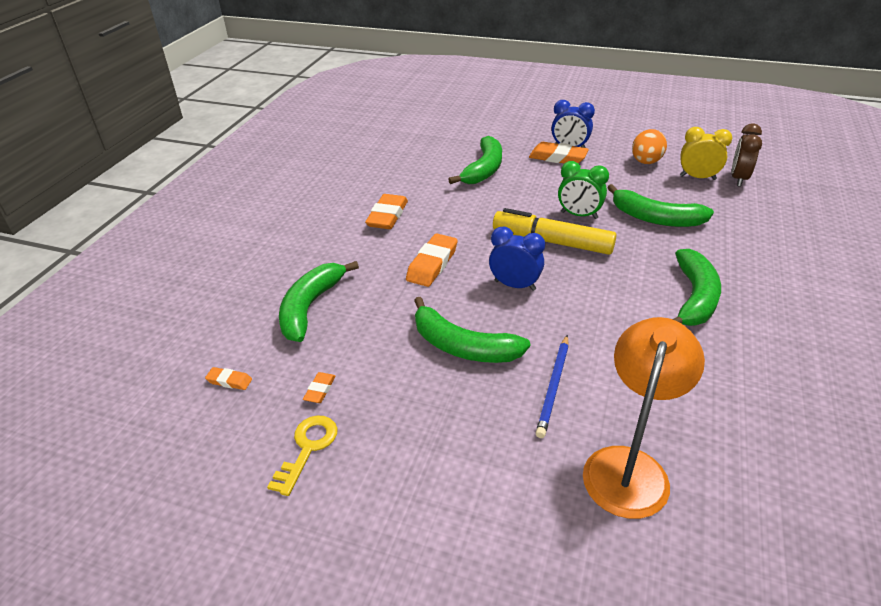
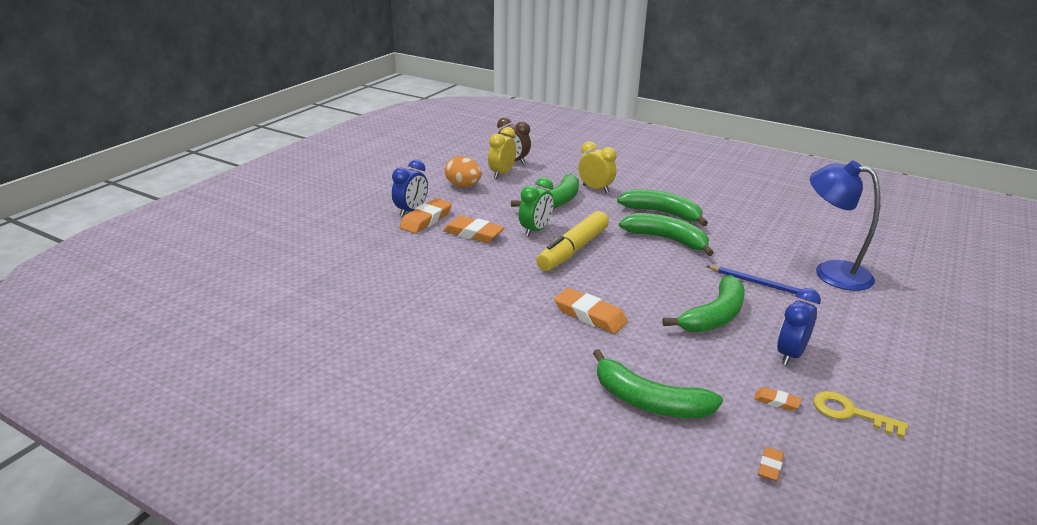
camera: 80 degrees left, 10 degrees down
(387, 216) = (486, 333): orange eraser -> orange eraser (473, 234)
(484, 169) = (421, 261): green banana -> green banana (667, 239)
(515, 285) = (634, 278): blue clock -> blue clock (790, 355)
(629, 466) = (831, 272): orange lamp -> blue lamp
(718, 241) = (595, 189): none -> yellow clock

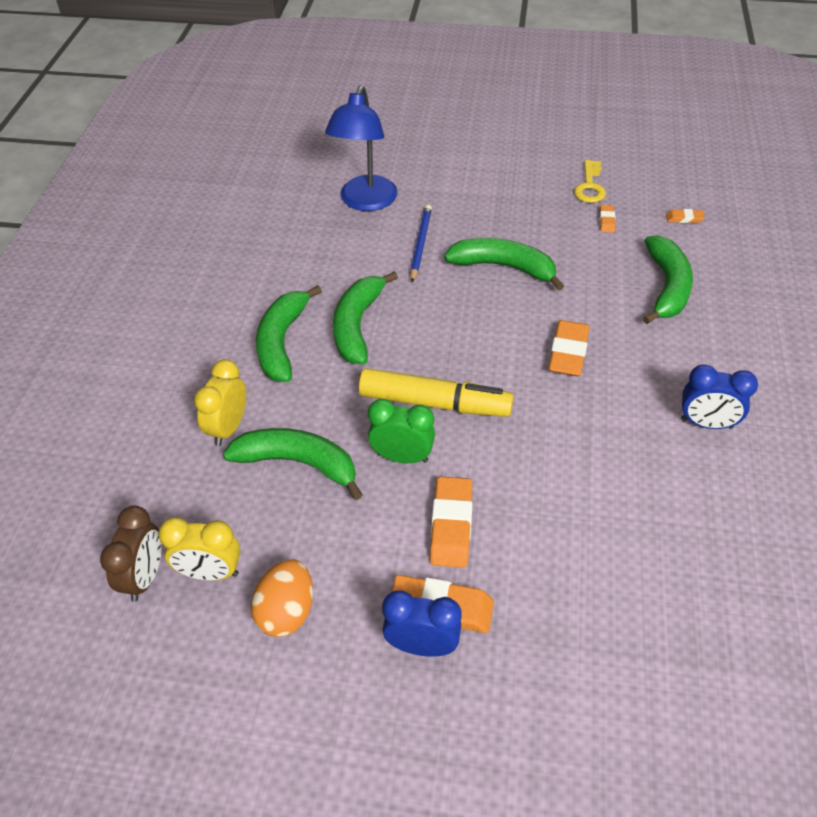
camera: 110 degrees left, 20 degrees up
(790, 355) = (534, 218): blue clock -> blue clock (706, 423)

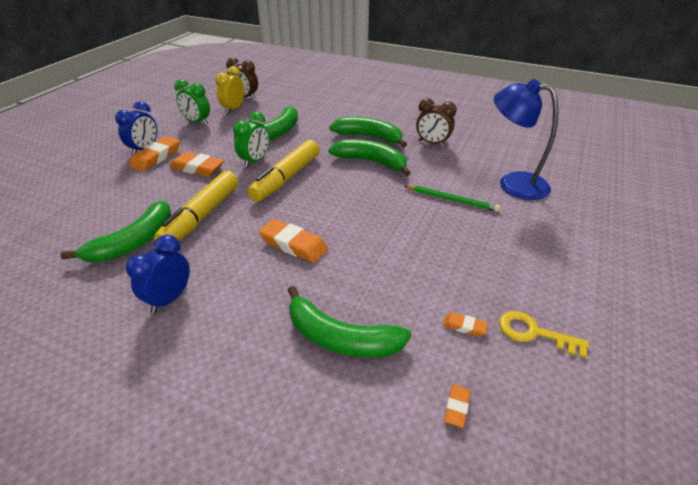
camera: 105 degrees right, 10 degrees down
(228, 428) = (313, 118): yellow clock -> none
(284, 274) = (432, 143): none -> brown clock
(286, 611) = (197, 122): orange egg -> green clock
(420, 244) = (452, 200): blue pencil -> green pencil
(504, 267) = (409, 236): green banana -> green banana (134, 242)
(564, 461) = (201, 216): none -> yellow marker

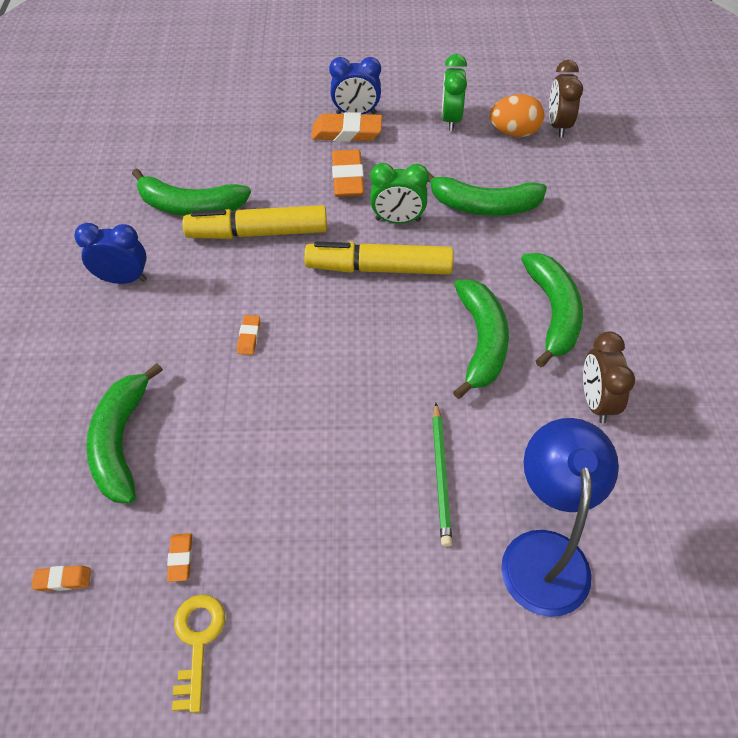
camera: 65 degrees right, 15 degrees up
(233, 109) = (514, 132): yellow clock -> orange egg
(293, 244) = (249, 337): orange eraser -> orange eraser, size x0.51

